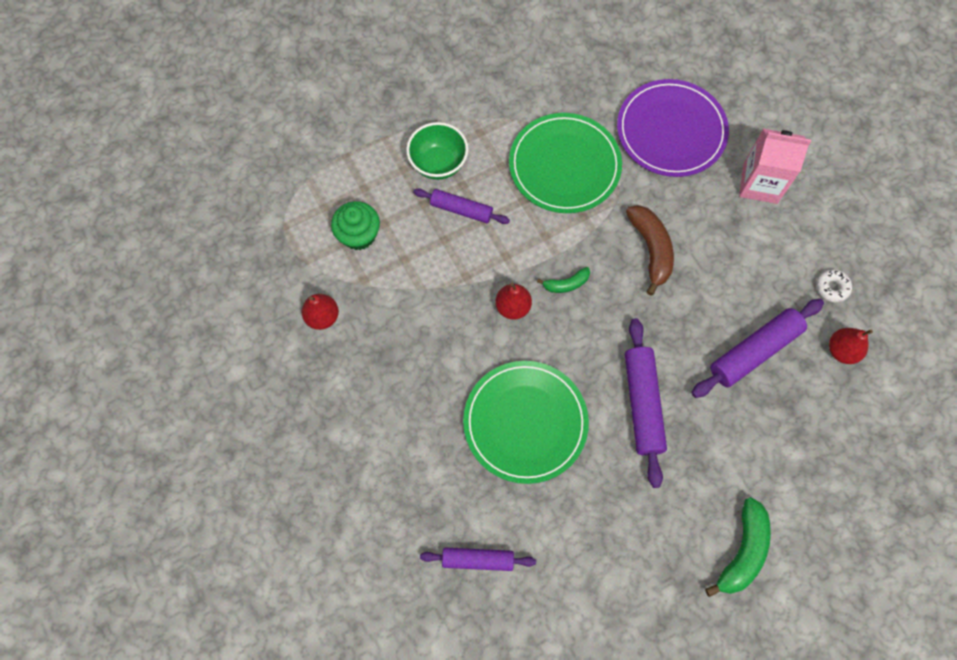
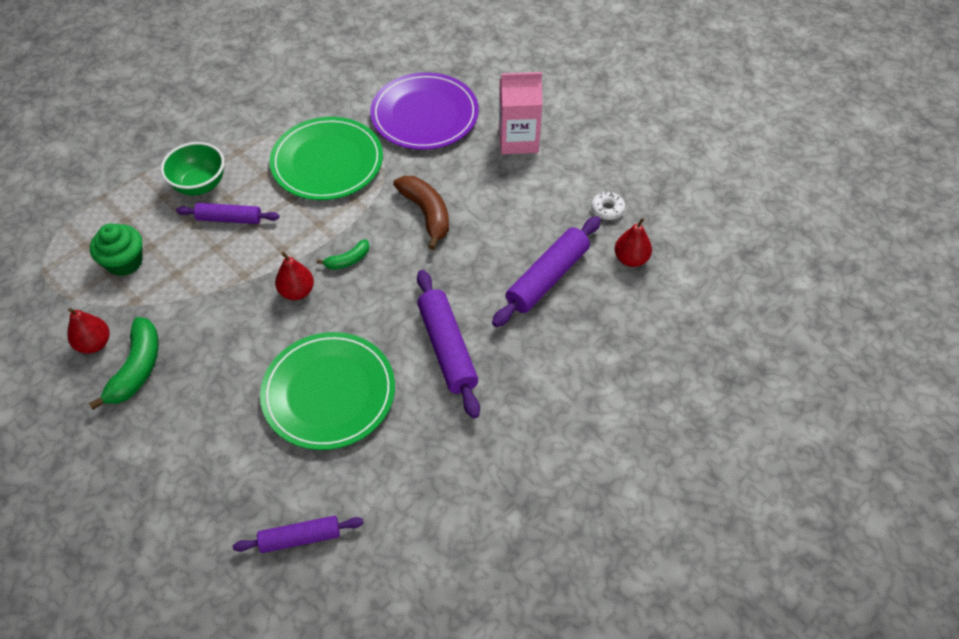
camera: 15 degrees left, 15 degrees down
(742, 551) = (580, 459): green banana -> green banana (137, 368)

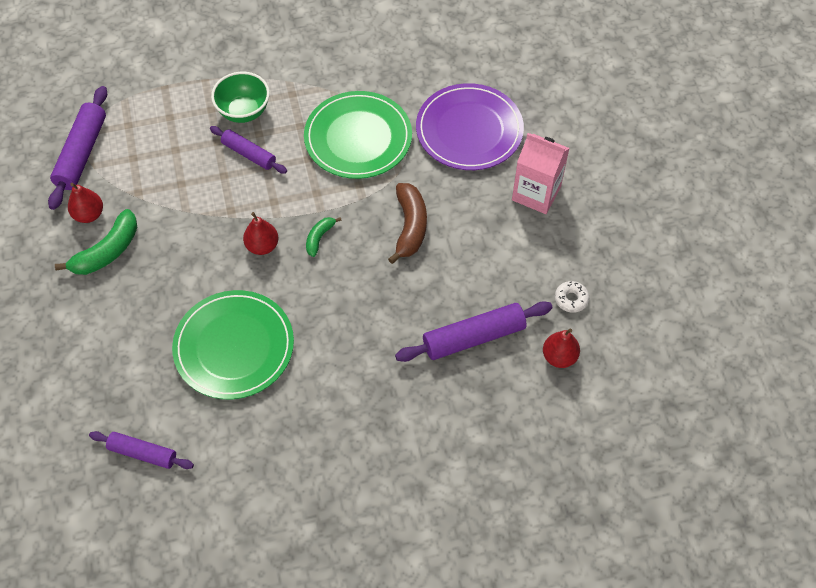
camera: 30 degrees right, 5 degrees up
(124, 262) = (149, 154): green cupcake -> none
(348, 260) = (319, 238): green banana -> green banana turned 120 degrees clockwise
(447, 348) = (349, 357): purple rolling pin -> purple rolling pin (82, 153)

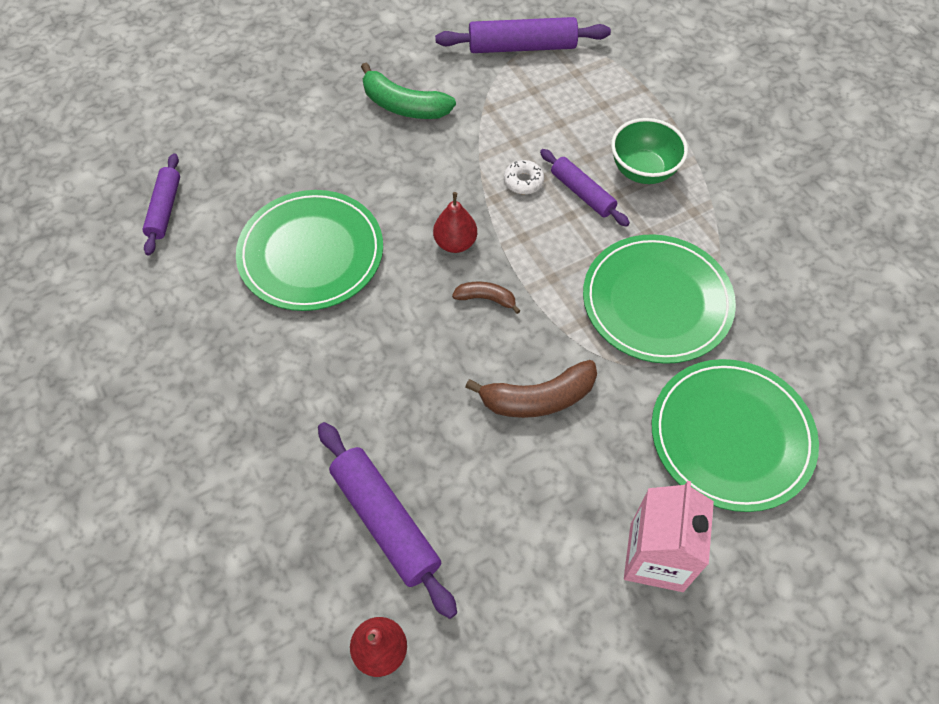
camera: 75 degrees right, 0 degrees up
(89, 214) = (445, 76): red pear -> none
(249, 154) = (582, 193): purple rolling pin -> purple rolling pin turned 60 degrees counterclockwise
(319, 238) = (486, 298): green banana -> brown banana
(469, 130) = (731, 436): purple plate -> green plate
(571, 299) = (484, 649): white donut -> white donut (523, 181)

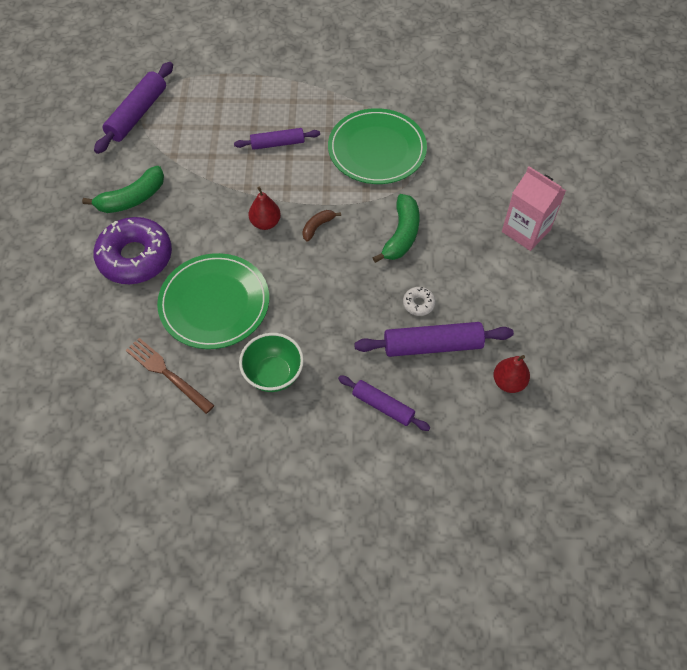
camera: 60 degrees left, 0 degrees up
(165, 209) = (106, 376): purple rolling pin -> purple rolling pin (383, 406)
(195, 259) = (167, 373): none -> brown fork
(328, 150) = (135, 257): none -> purple donut
(523, 181) = (246, 167): white donut -> white donut (418, 303)
(538, 398) = (401, 235): brown banana -> green banana
(643, 171) = (284, 108): green bowl -> green bowl (273, 374)
(731, 436) = (479, 163): green plate -> none

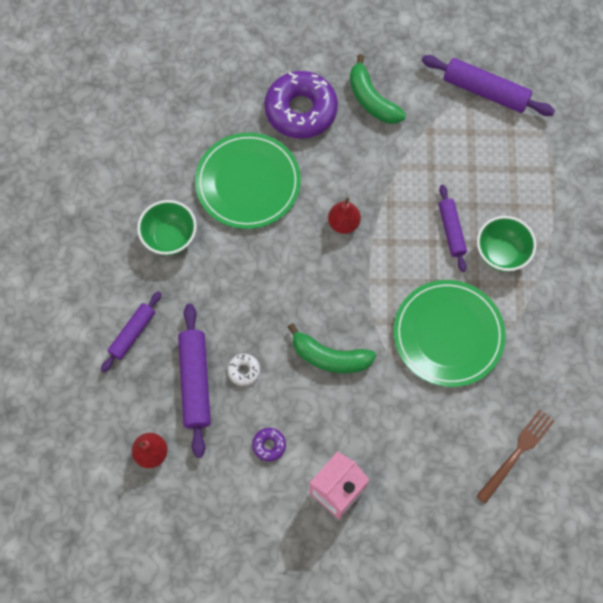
camera: 90 degrees right, 10 degrees up
(167, 373) = (175, 150): brown fork -> brown fork (517, 453)
(301, 111) = (501, 253): none -> green bowl
(317, 227) = (339, 273): brown banana -> none
(490, 282) = (269, 445): none -> purple donut

